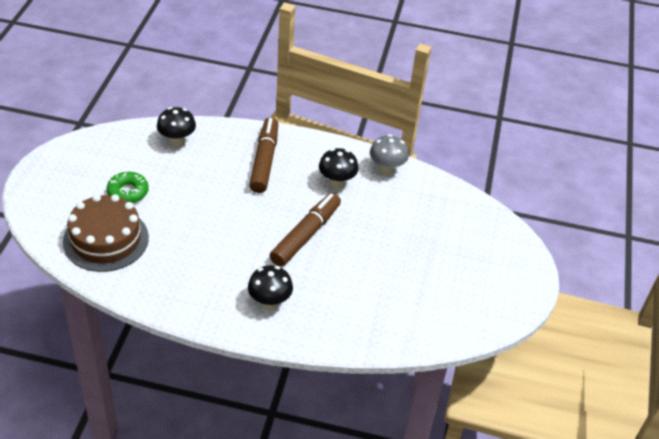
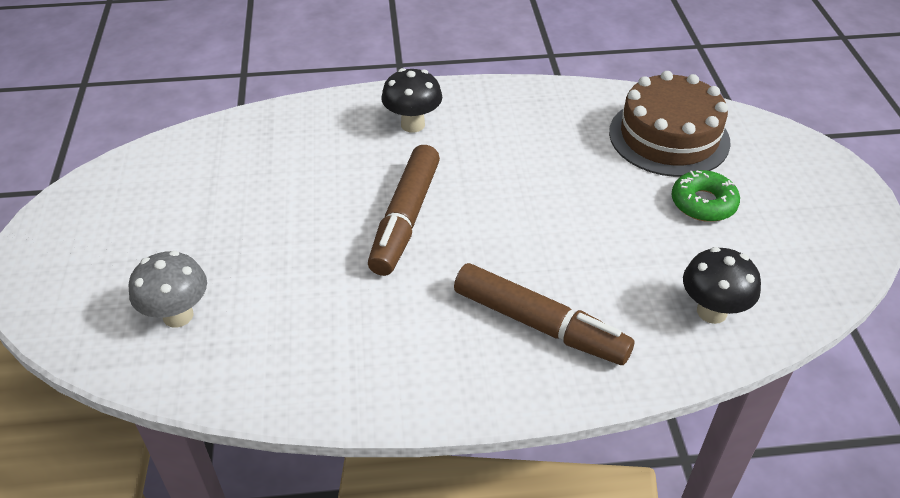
camera: 165 degrees right, 0 degrees up
(264, 161) = (540, 325): brown marker -> brown marker turned 45 degrees counterclockwise
(336, 183) = (391, 321): black mushroom -> none
(386, 170) = (306, 381): grey mushroom -> grey mushroom (178, 315)

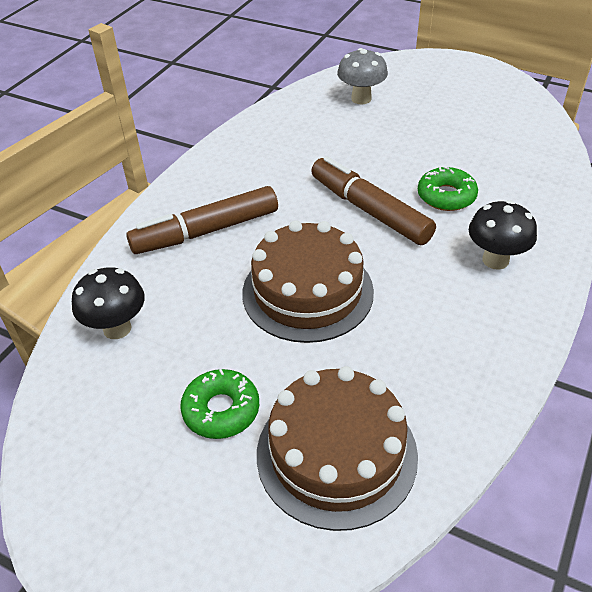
camera: 125 degrees right, 0 degrees up
(343, 177) = (446, 196): none -> green donut
(548, 212) = (307, 292): none -> brown cake

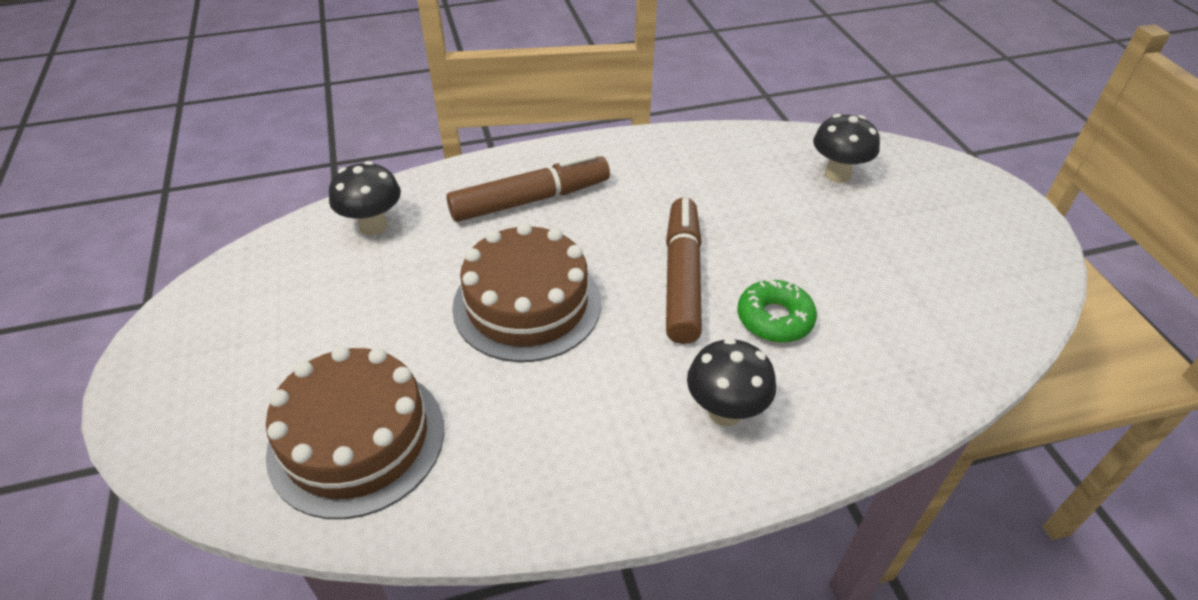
camera: 45 degrees right, 0 degrees up
(206, 231) = (530, 200): brown marker -> brown marker turned 135 degrees clockwise
(221, 410) = (343, 337): green donut -> none
(361, 99) = (837, 174): grey mushroom -> black mushroom

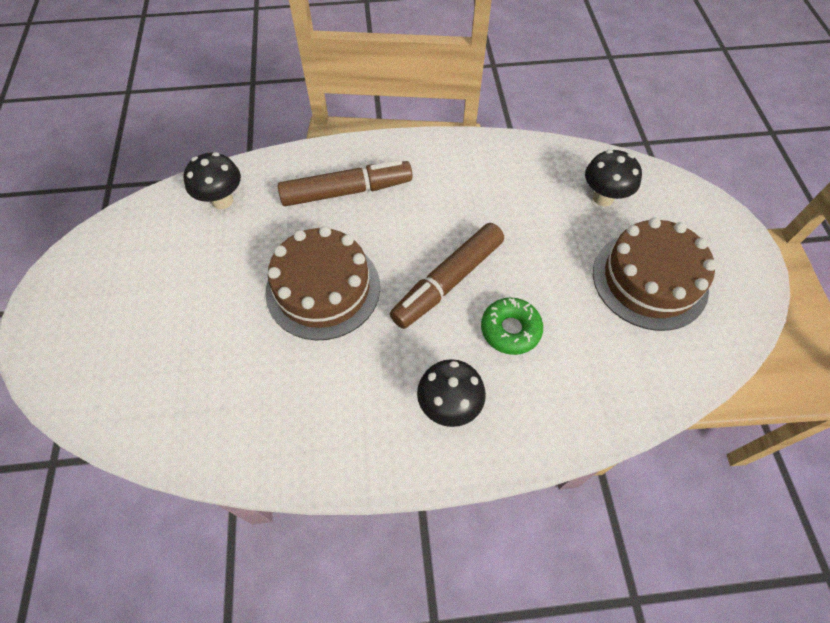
camera: 10 degrees right, 15 degrees up
(357, 439) = (178, 386): brown cake -> brown cake (649, 280)
(682, 278) = (447, 281): brown marker -> brown marker turned 150 degrees counterclockwise

